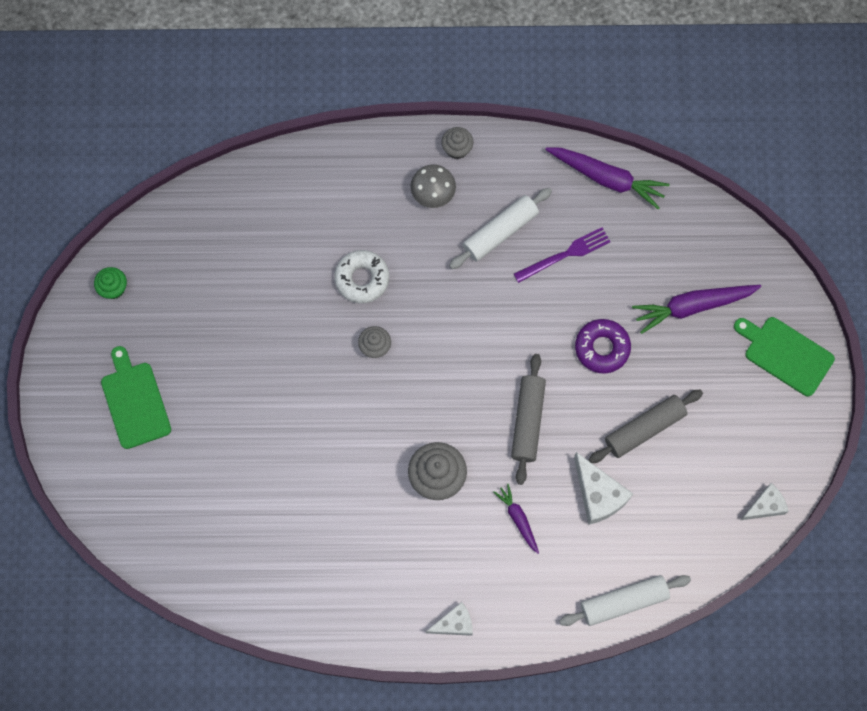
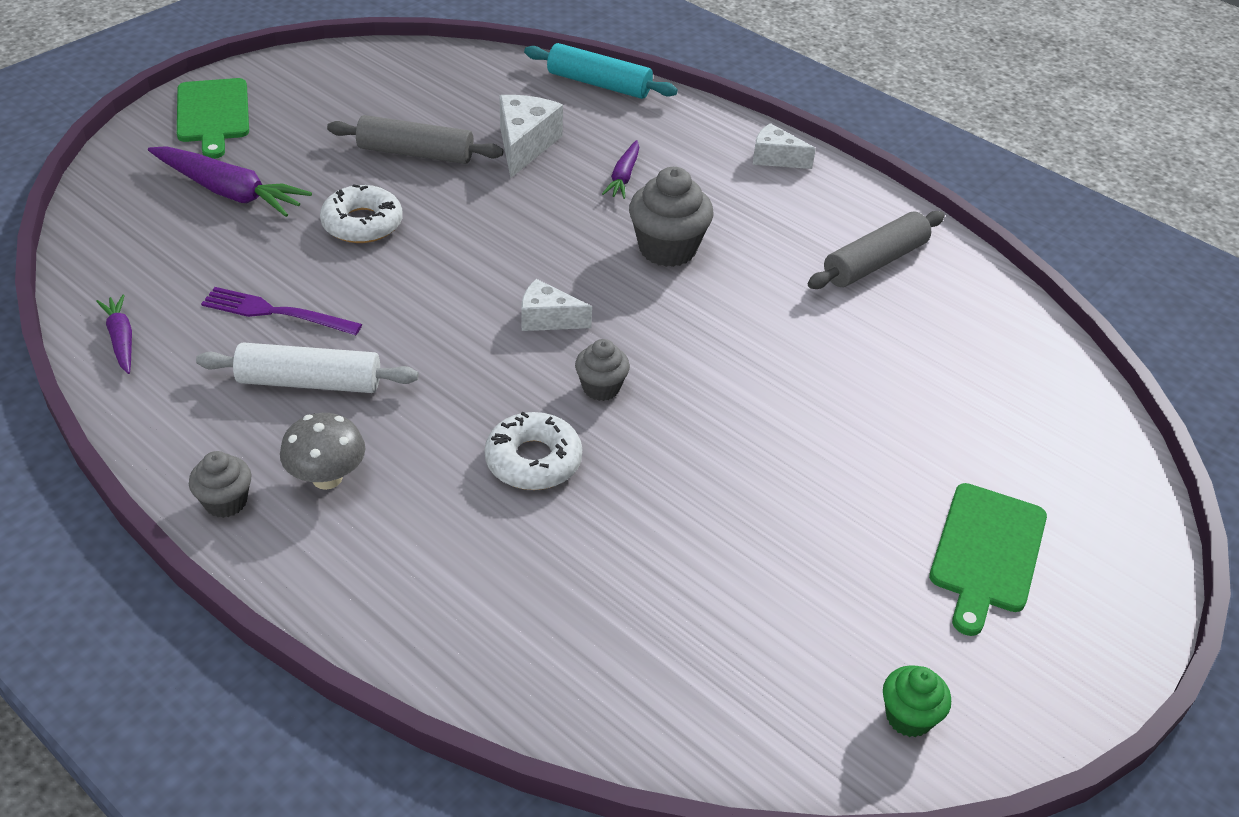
camera: 140 degrees left, 30 degrees down
(527, 421) = (517, 226): grey rolling pin -> grey rolling pin (875, 263)
(602, 348) = (362, 224): purple donut -> white donut
(607, 178) = (121, 339): purple carrot -> purple carrot, size x0.56
(623, 601) = (599, 84): white rolling pin -> turquoise rolling pin
(765, 506) = (394, 58): white cheese -> white cheese (547, 319)

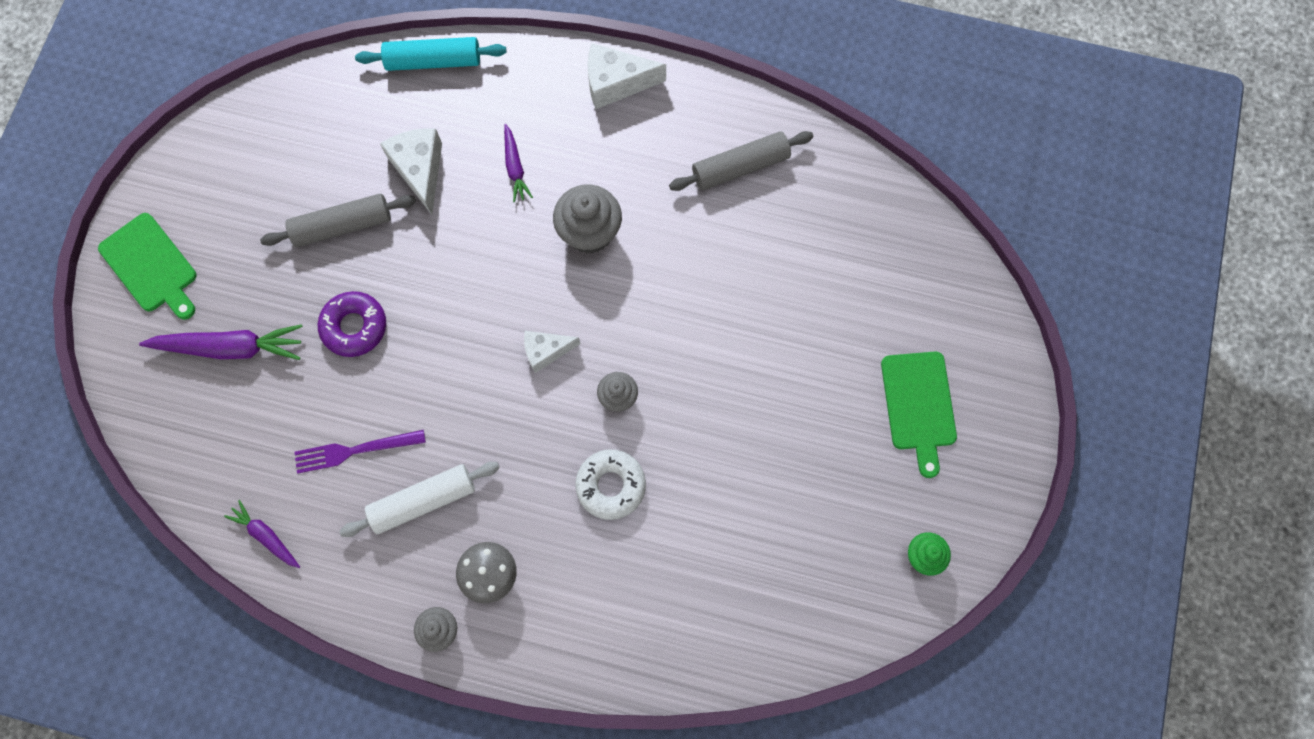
camera: 25 degrees left, 30 degrees up
(362, 224) = (354, 327): white donut -> purple donut
(775, 158) = (616, 83): white cheese -> white cheese, size x1.52
(875, 263) = (740, 167): grey rolling pin -> grey rolling pin turned 45 degrees clockwise

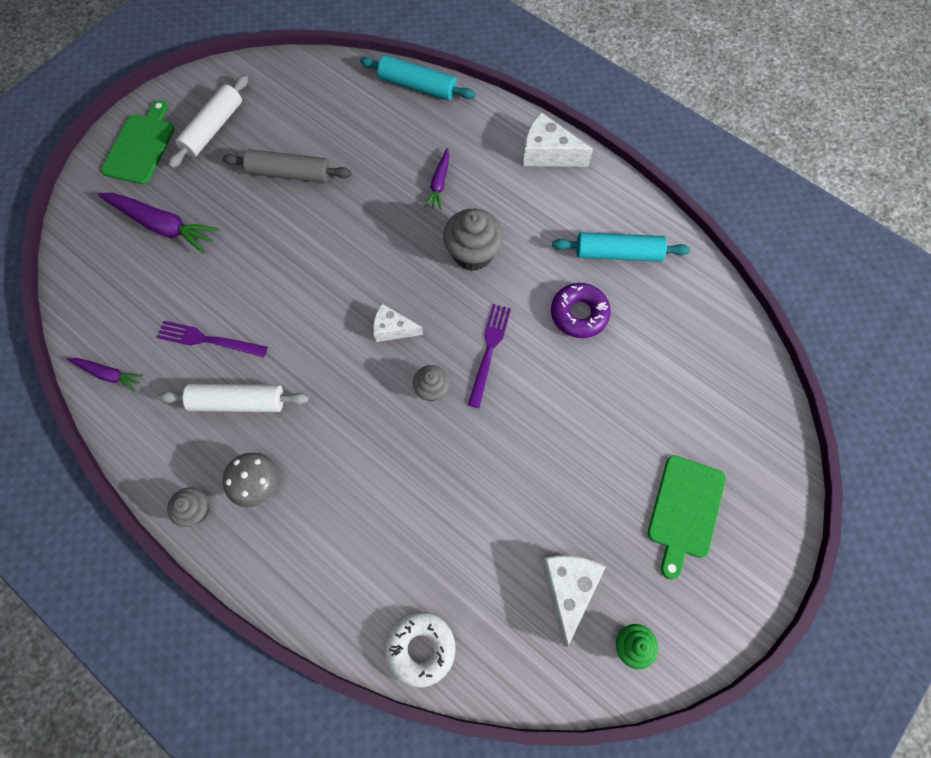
camera: 25 degrees right, 5 degrees down
(151, 266) = (140, 146): green cutting board -> green cutting board turned 150 degrees counterclockwise
(225, 209) = (213, 128): none -> white rolling pin
(266, 536) = (108, 374): purple carrot -> purple carrot turned 135 degrees clockwise
(354, 327) = (258, 248): purple donut -> purple donut (579, 314)
(420, 170) = (367, 157): white cheese -> white cheese (568, 589)
(611, 486) = (390, 458): white donut -> white donut (421, 648)
(657, 330) = (489, 351): none -> purple fork
(740, 167) = (618, 253): grey rolling pin -> turquoise rolling pin

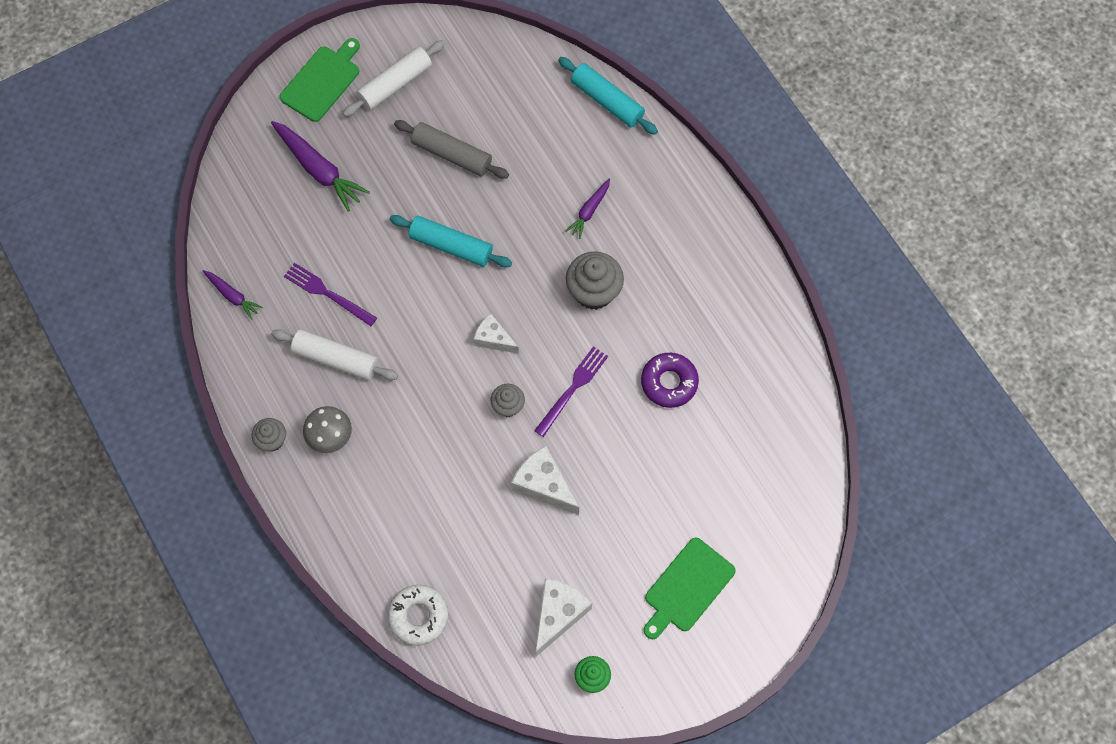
camera: 20 degrees right, 0 degrees up
(548, 153) = (706, 214): white cheese -> white cheese (544, 485)
(618, 253) = (731, 337): turquoise rolling pin -> turquoise rolling pin (451, 246)

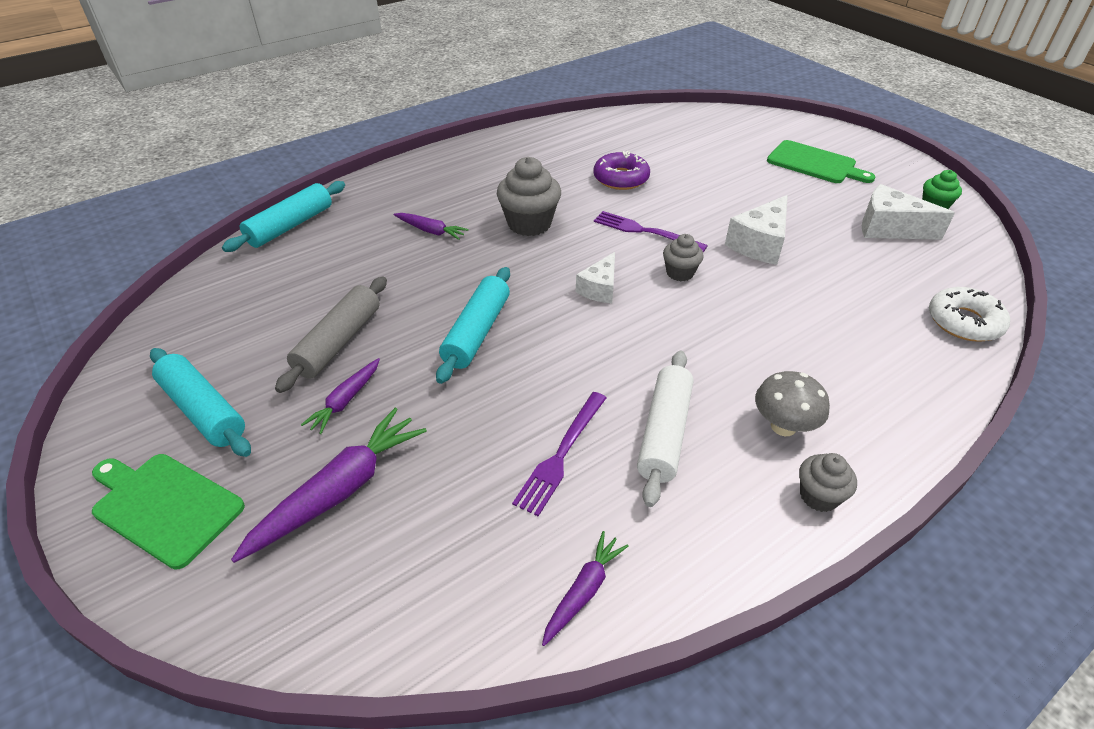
camera: 95 degrees left, 25 degrees down
(392, 165) = (345, 401): none -> purple carrot
(395, 84) = (204, 410): white rolling pin -> turquoise rolling pin

